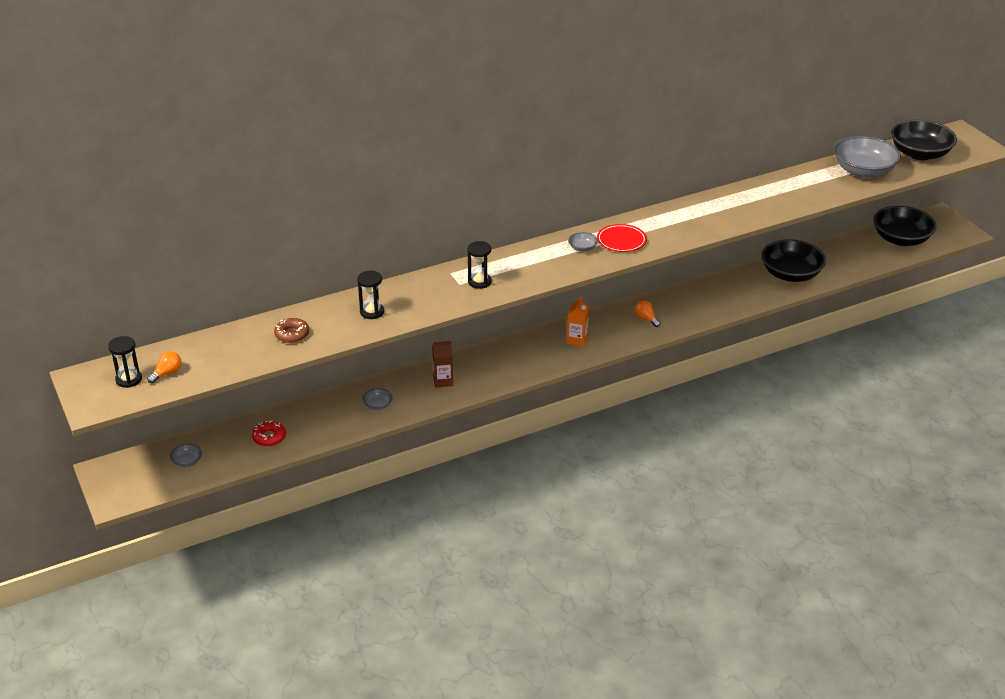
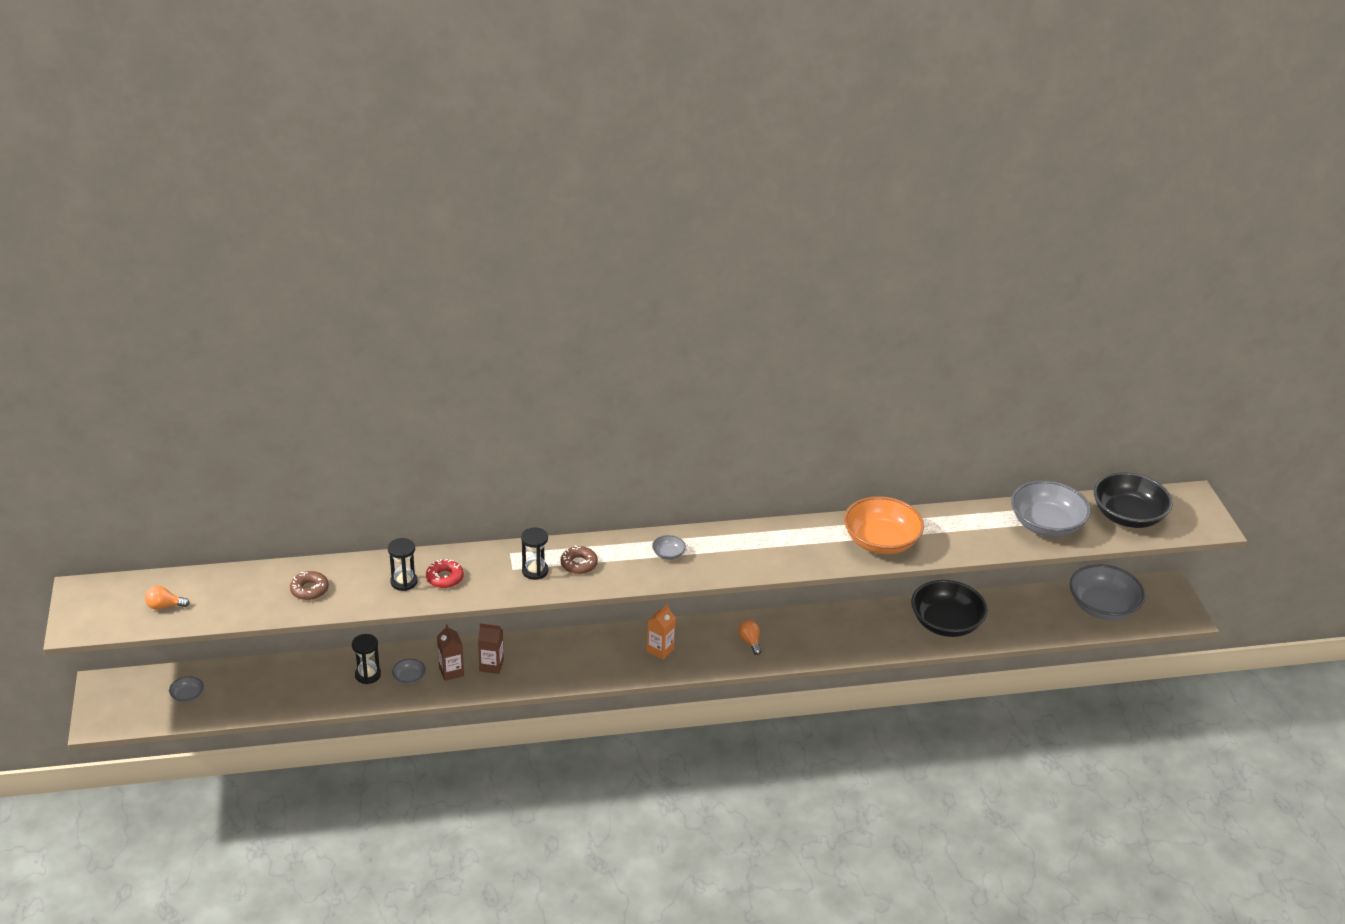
camera: 15 degrees right, 0 degrees up
(129, 379) = (124, 604): black hourglass -> black hourglass (368, 675)
(167, 373) = (164, 606): orange light bulb -> orange light bulb turned 150 degrees counterclockwise
(269, 437) = (281, 688): red donut -> red donut (445, 578)
(411, 393) = (451, 671): none -> brown carton
(513, 270) = (579, 564): none -> brown donut
(621, 241) = (716, 554): red plate -> none
(745, 206) = (881, 541): none -> orange bowl
(901, 239) = (1102, 607): black bowl -> grey bowl

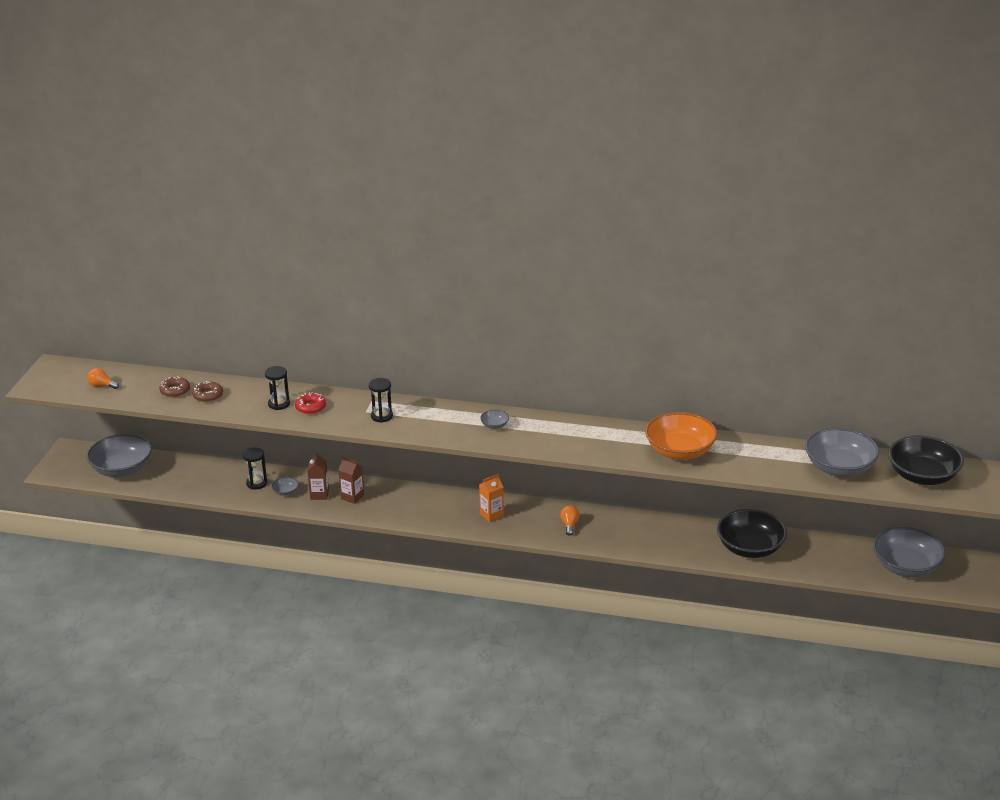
camera: 25 degrees right, 5 degrees down
(187, 696) = (122, 469): grey bowl -> grey bowl, size x2.41
(579, 564) = (419, 418): brown donut -> brown donut (175, 391)

